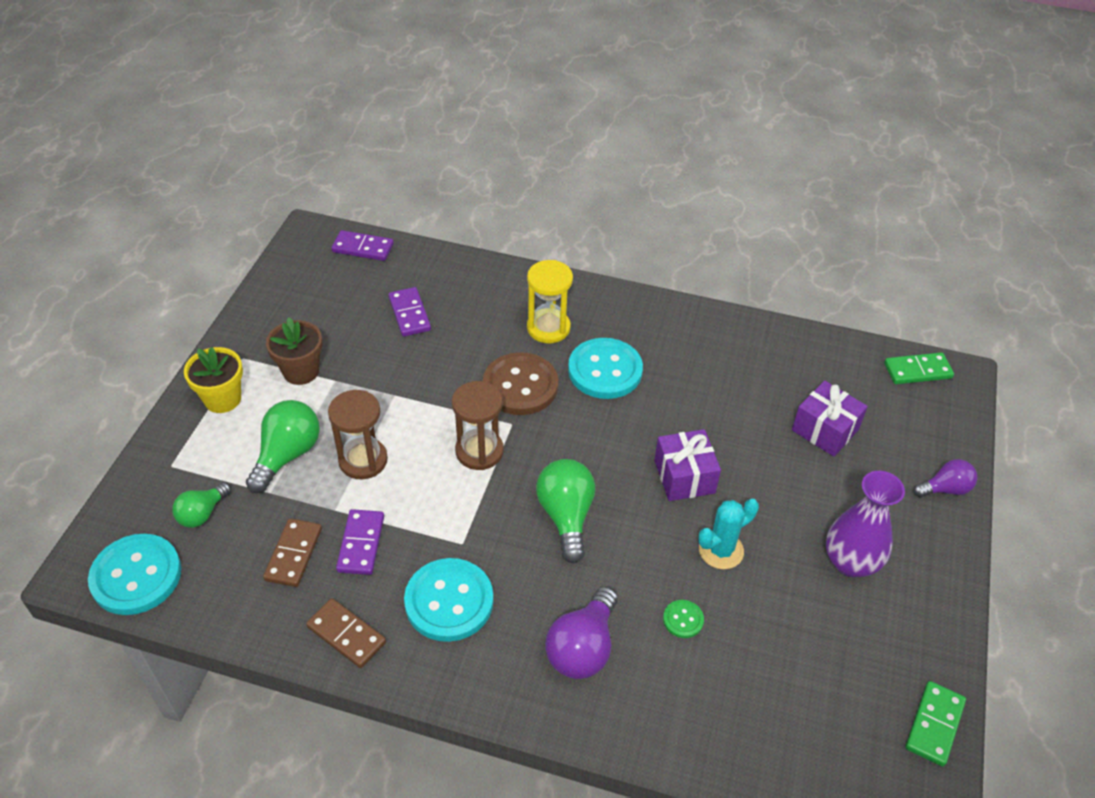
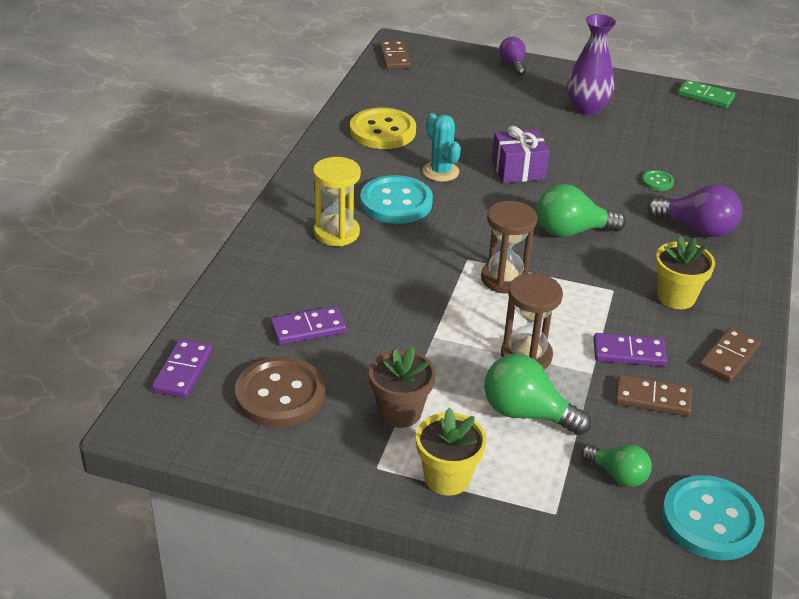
camera: 90 degrees left, 10 degrees down
(449, 601) = (676, 297): turquoise button -> yellow flower pot
(520, 386) = (418, 252): brown button -> brown button (280, 395)
(721, 550) = (589, 160): turquoise cactus -> turquoise cactus (440, 172)
(742, 360) = (382, 131): none -> yellow button
(825, 430) = (460, 103): purple gift -> none
(917, 371) = (395, 57): green domino -> brown domino

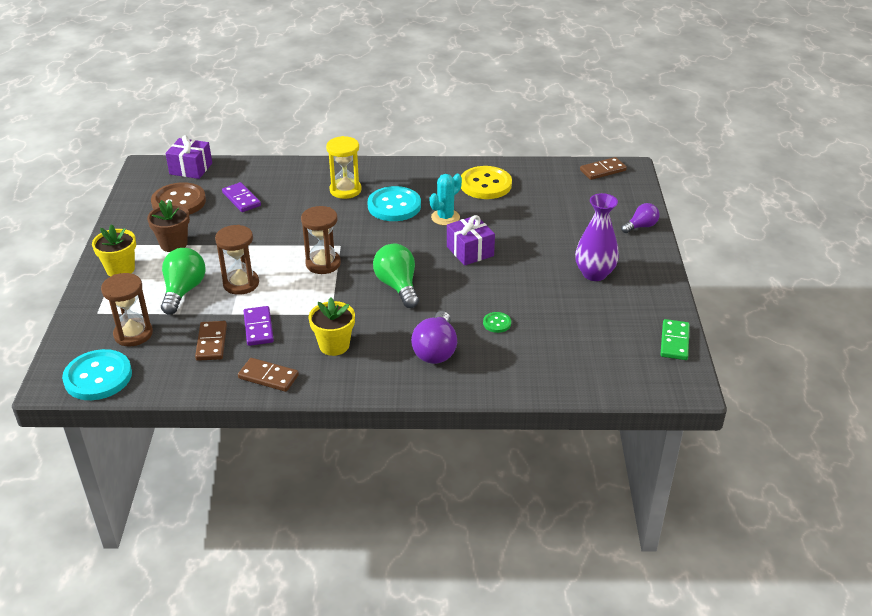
camera: 75 degrees right, 0 degrees up
(183, 371) = (191, 169): purple domino -> purple gift
(618, 475) = (133, 334): green light bulb -> brown hourglass

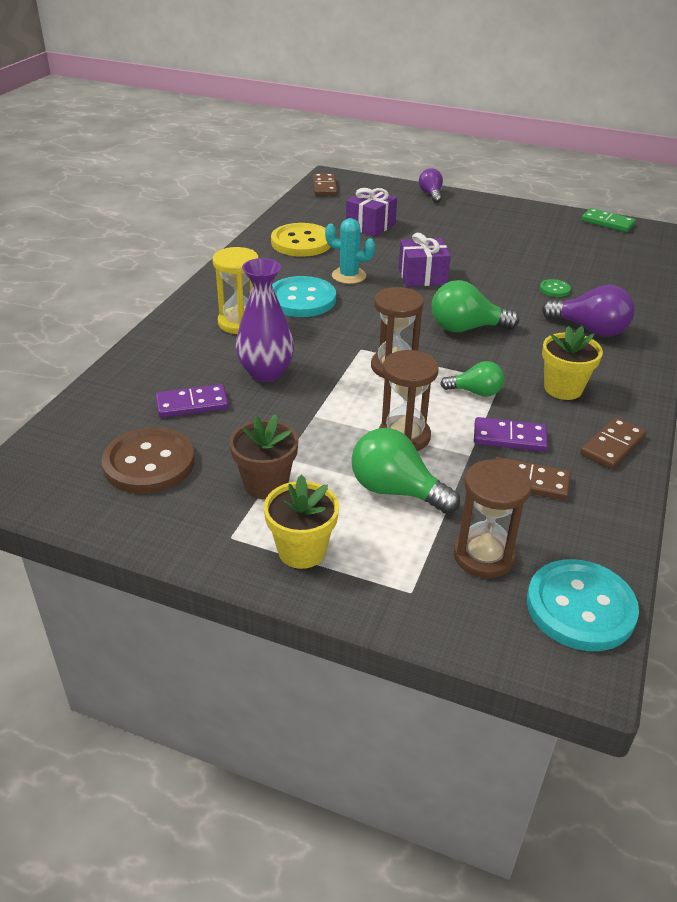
camera: 70 degrees left, 0 degrees up
(191, 169) = (59, 438): purple gift -> purple gift (370, 226)
(308, 305) = (475, 392): none -> green light bulb
(445, 217) = (349, 276): turquoise cactus -> turquoise cactus turned 45 degrees counterclockwise
(594, 274) = (494, 229): purple vase -> purple vase (266, 373)

